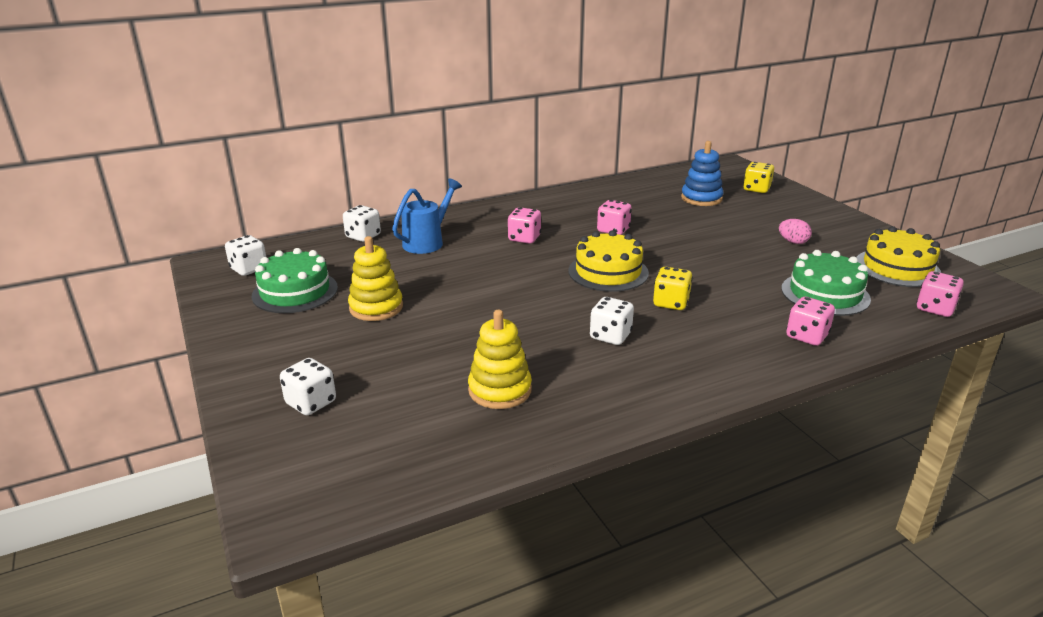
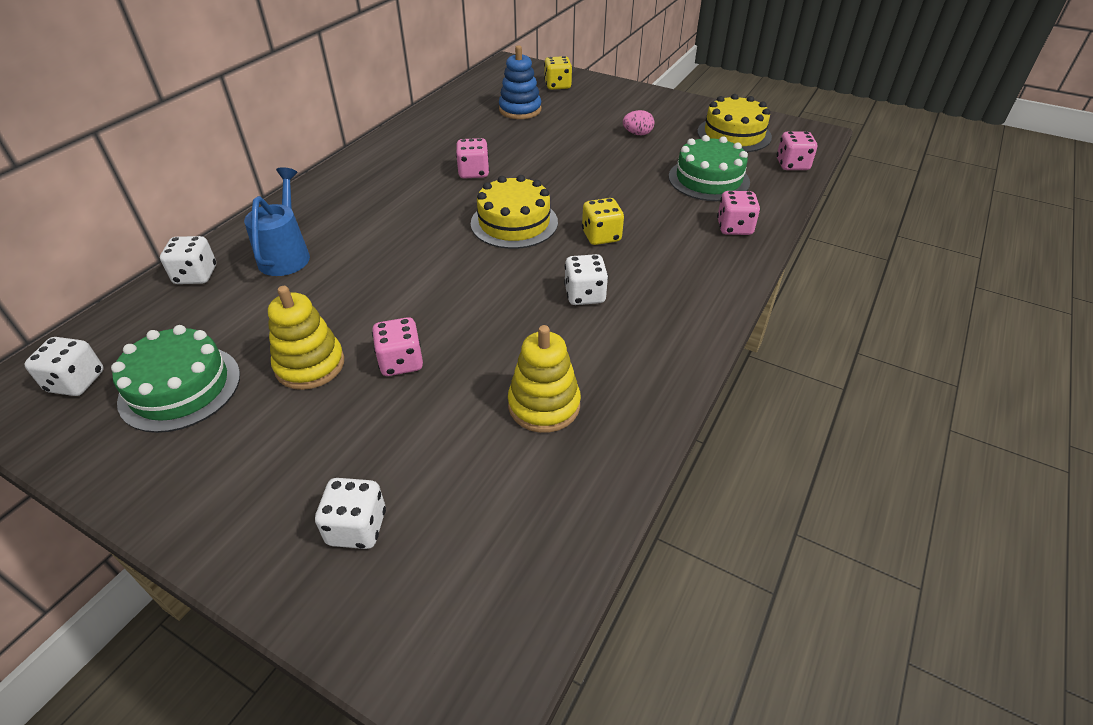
camera: 35 degrees left, 15 degrees up
(524, 238) = (393, 212): pink dice -> pink dice (401, 362)

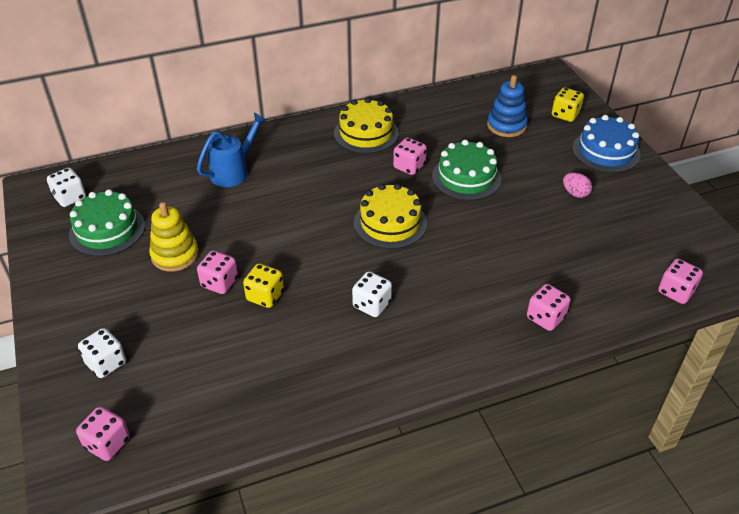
camera: 40 degrees right, 0 degrees up
(196, 275) = (176, 160): white dice -> none
(470, 613) = (107, 443): none -> pink dice
(544, 405) = (263, 361): yellow stacking toy -> none
(601, 236) = (436, 267): yellow dice -> yellow dice (265, 296)
(621, 98) = (606, 151): none -> blue cake
(708, 179) = (581, 265): green cake -> green cake (466, 177)
(734, 134) = (662, 235): yellow cake -> yellow cake (366, 133)

